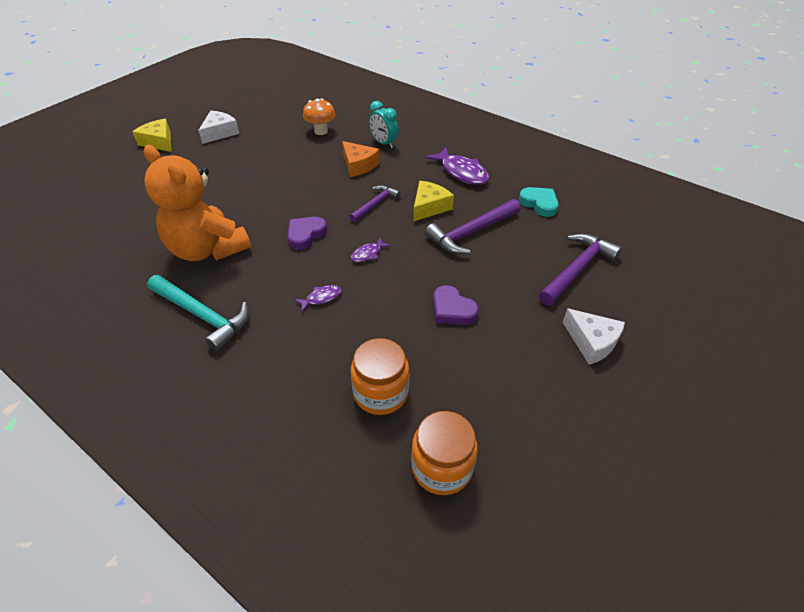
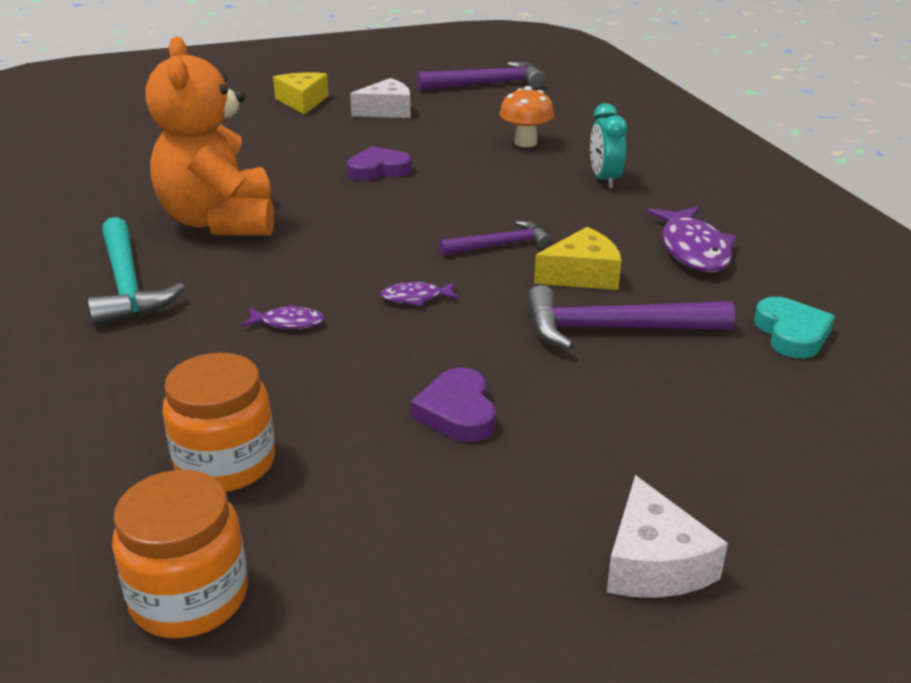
camera: 35 degrees right, 15 degrees down
(305, 235) = (358, 247): purple heart -> purple heart (378, 170)
(358, 165) = (533, 194): orange cheese -> none
(577, 269) = (755, 449): purple hammer -> purple hammer (488, 84)

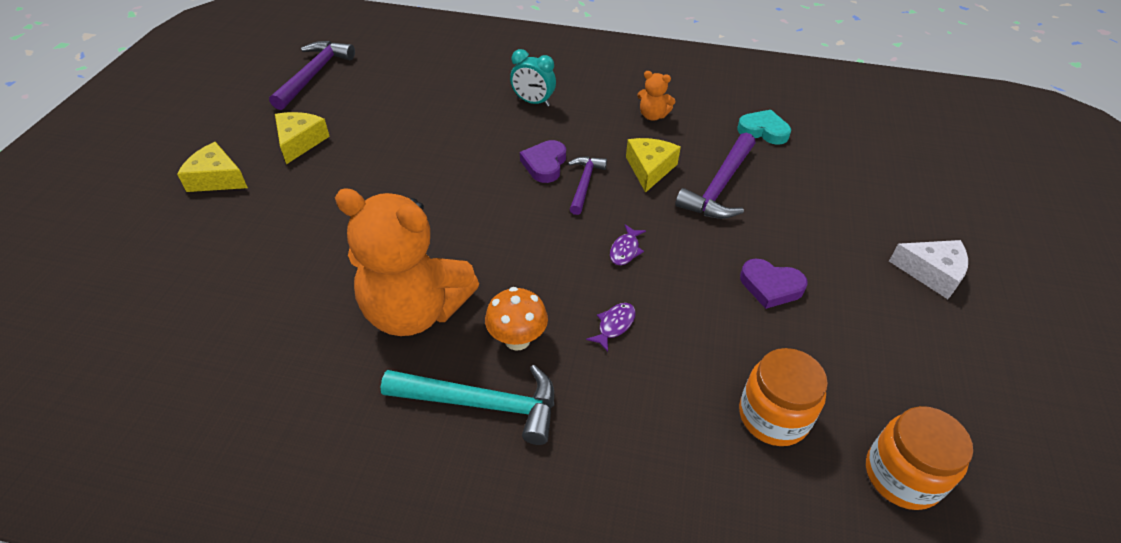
camera: 60 degrees left, 15 degrees up
(378, 170) = (410, 190): purple heart -> purple heart (545, 164)
(386, 111) = (300, 142): white cheese -> yellow cheese
(525, 142) = (440, 106): orange mushroom -> orange mushroom (517, 339)
(693, 250) = (652, 116): purple fish -> orange teddy bear

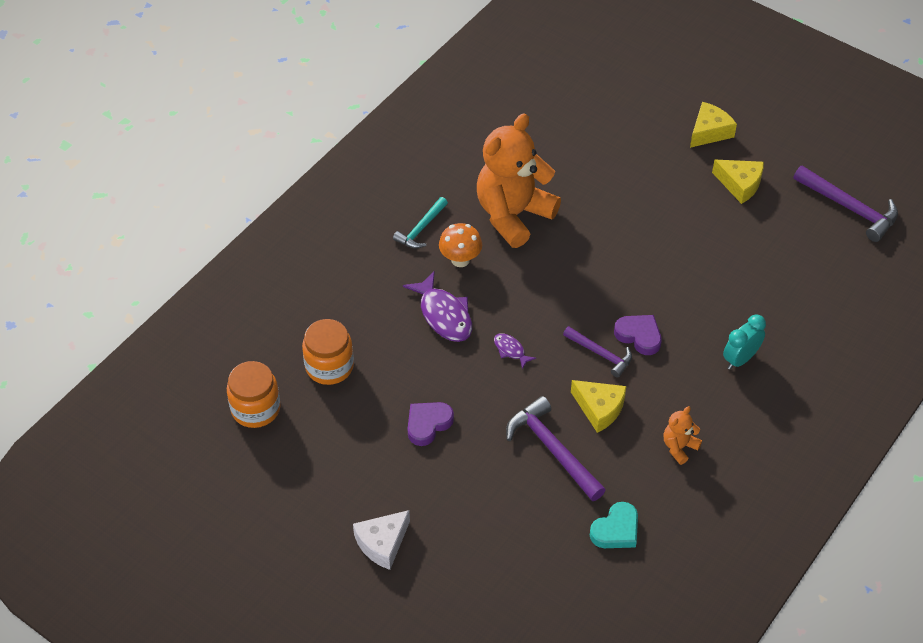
camera: 115 degrees right, 5 degrees up
(482, 404) = (421, 229): turquoise hammer -> turquoise hammer, size x0.62
(614, 325) = (444, 315): purple fish -> purple fish, size x1.96

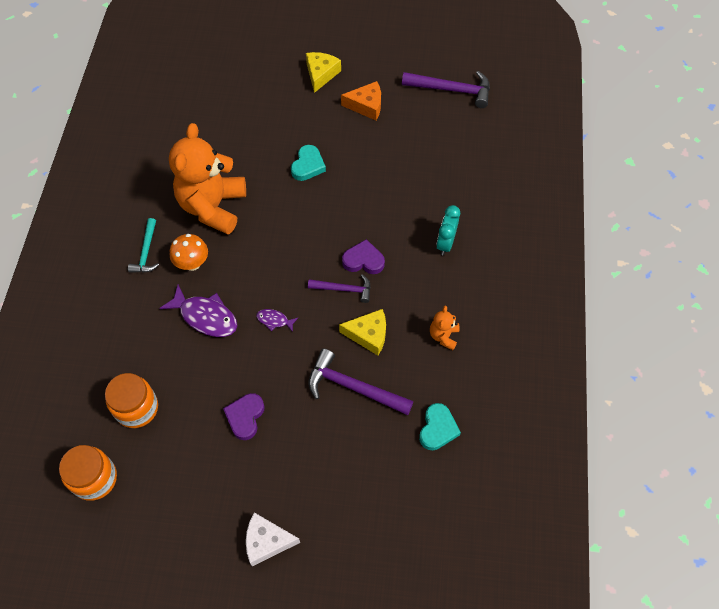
camera: 30 degrees left, 10 degrees up
(382, 543) = (267, 541): white cheese -> white cheese turned 75 degrees clockwise
(637, 218) = (308, 165): none -> turquoise heart
(740, 184) = (366, 105): yellow cheese -> orange cheese

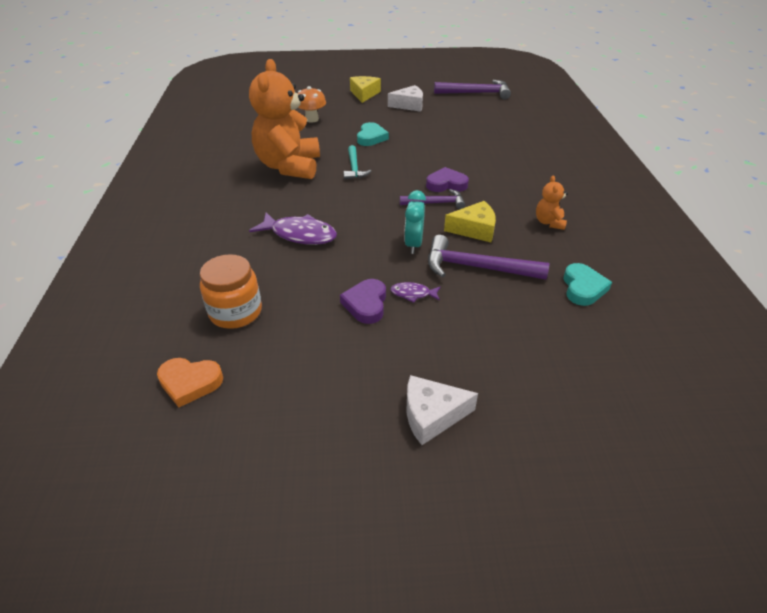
camera: 10 degrees left, 20 degrees down
(94, 478) = (190, 383): orange jar -> orange heart
(146, 252) = (227, 199): turquoise hammer -> turquoise hammer (354, 168)
(192, 263) = (277, 202): orange mushroom -> orange mushroom (312, 119)
(274, 320) = (374, 230): purple fish -> purple fish (413, 294)
(366, 105) = (409, 105): orange cheese -> white cheese
(445, 243) = (517, 167): turquoise clock -> turquoise clock (413, 244)

